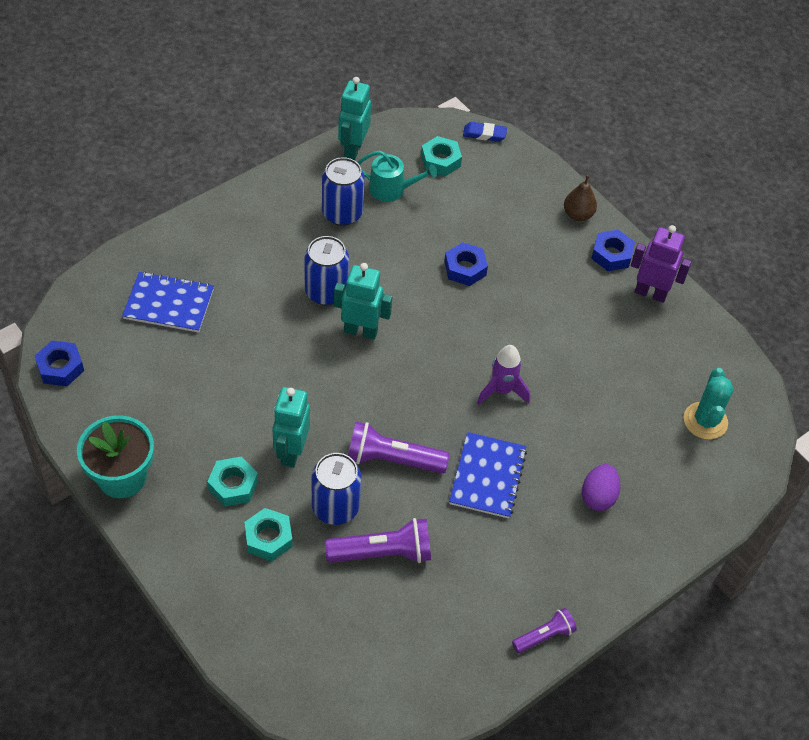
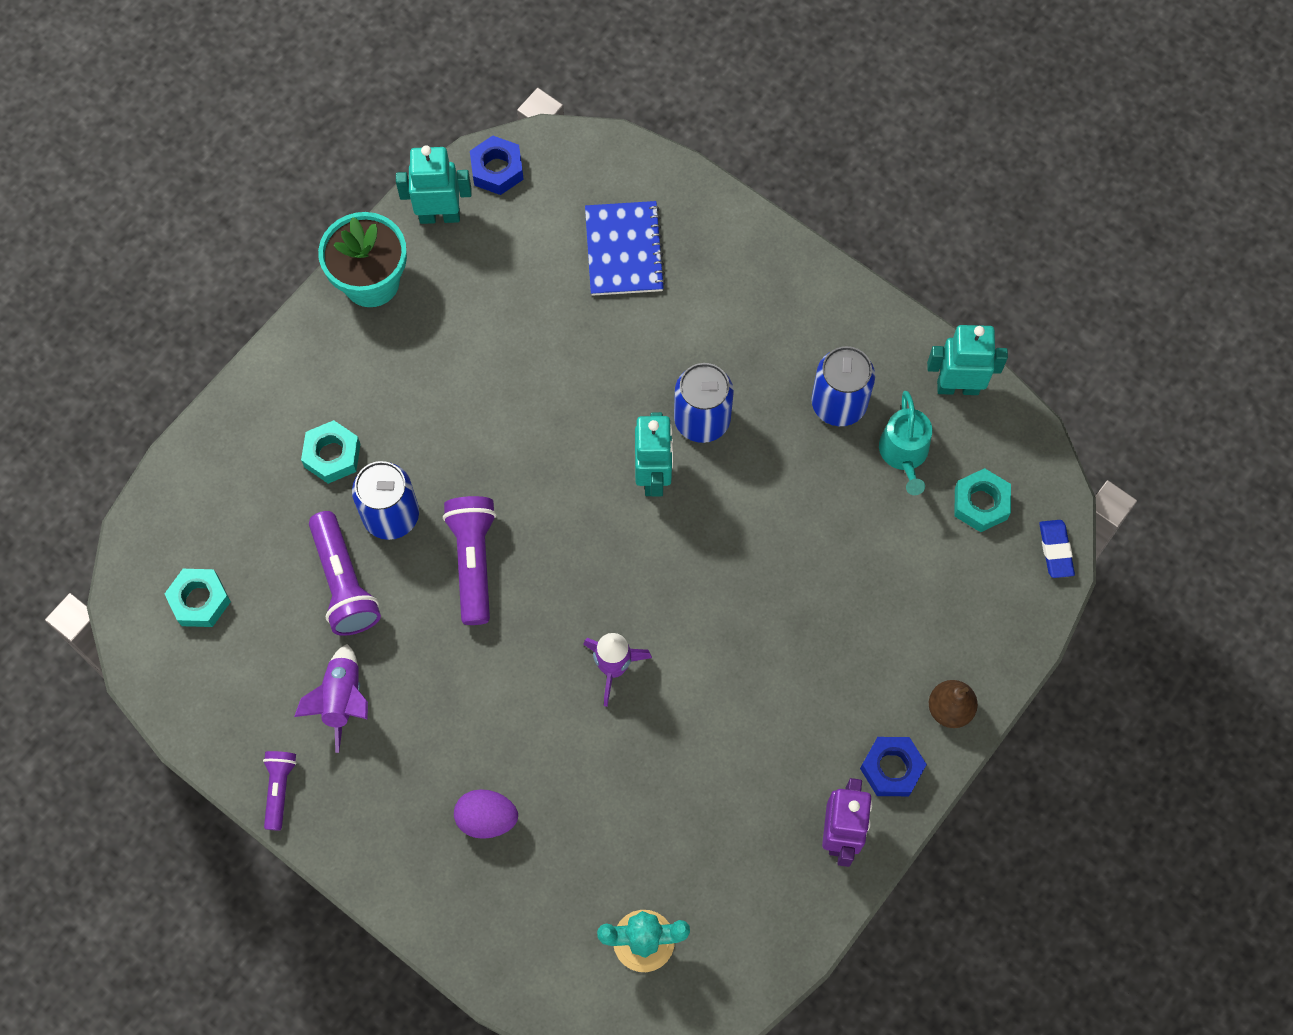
camera: 80 degrees right, 15 degrees up
(233, 485) = (391, 398): turquoise nut -> turquoise nut (200, 601)
(291, 452) = (452, 447): turquoise robot -> turquoise robot (439, 215)
(465, 268) = (798, 579): blue nut -> none
(481, 574) = (342, 700): none -> purple rocket
(487, 476) = (480, 678): blue notebook -> none
(544, 636) = (279, 789): purple flashlight -> purple flashlight turned 135 degrees counterclockwise

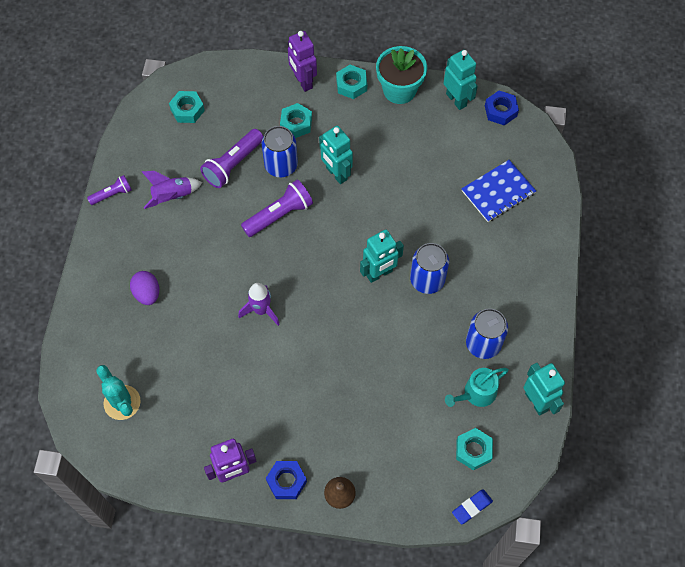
camera: 60 degrees right, 5 degrees down
(264, 406) = (303, 82): none -> purple robot
(317, 341) = (351, 85): none -> turquoise nut
(455, 446) = (336, 174): none -> turquoise robot

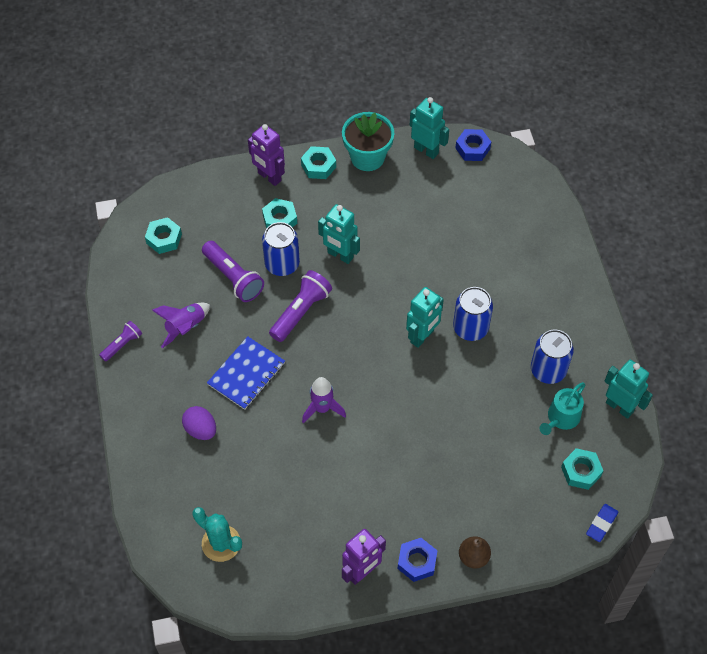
camera: 20 degrees left, 5 degrees down
(233, 165) = (233, 278): purple flashlight -> purple flashlight turned 60 degrees counterclockwise
(498, 192) = (502, 225): blue notebook -> blue notebook (246, 374)

